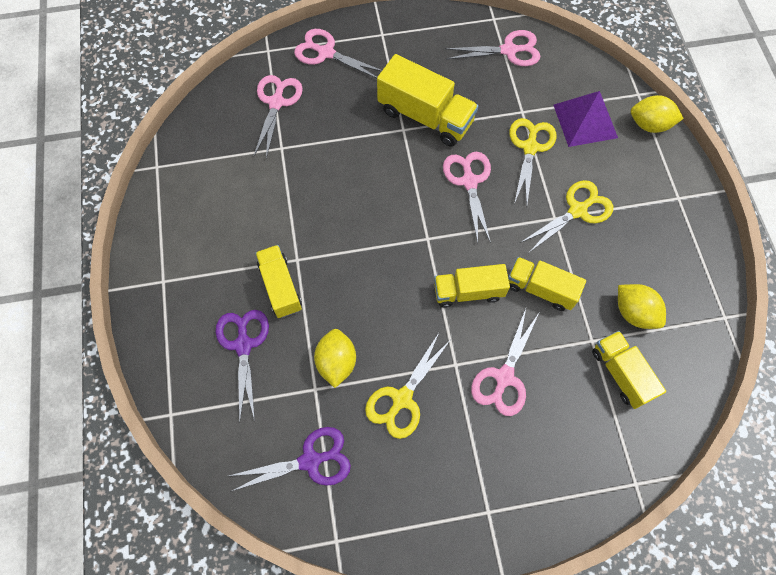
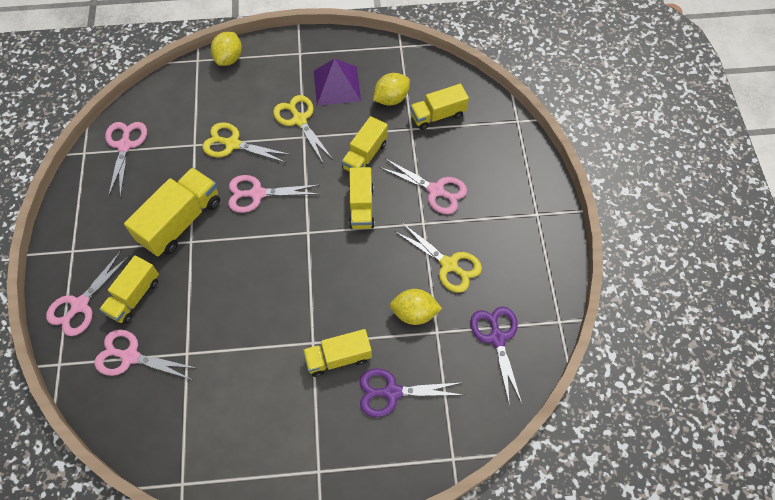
camera: 85 degrees left, 5 degrees down
(338, 93) = (134, 296): none -> yellow truck
(585, 121) = (215, 101): purple pyramid -> purple pyramid (337, 85)

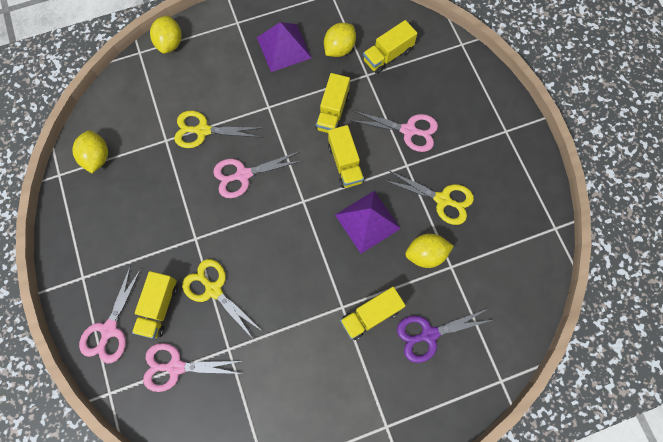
camera: 15 degrees left, 10 degrees up
(125, 145) = (97, 157): pink scissors -> yellow lemon
(181, 221) = (179, 221): yellow truck -> none
(299, 120) = (259, 91): yellow scissors -> yellow scissors (213, 290)
(365, 267) = (367, 221): none -> purple pyramid
(497, 338) = (506, 258): purple scissors -> none

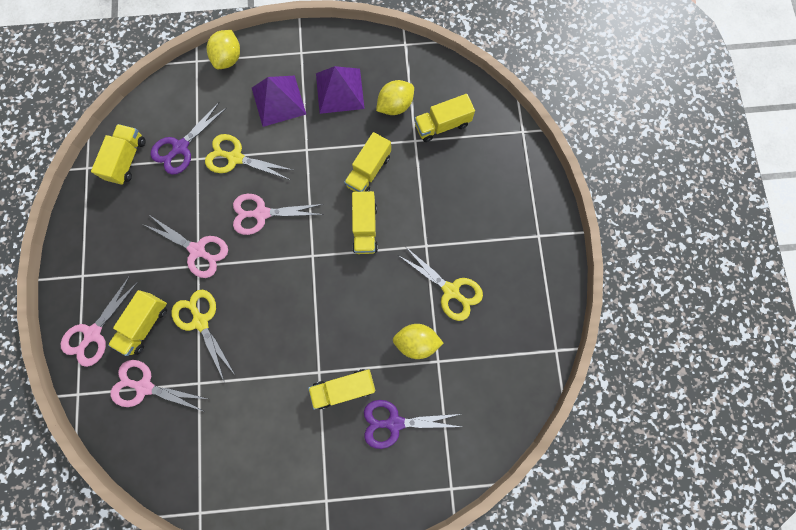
camera: 15 degrees right, 5 degrees up
(97, 157) = (127, 160): yellow lemon -> yellow truck
(147, 134) = (181, 147): none -> purple scissors
(367, 221) = (369, 293): purple pyramid -> purple pyramid (278, 100)
(408, 130) = (439, 210): pink scissors -> pink scissors (197, 250)

